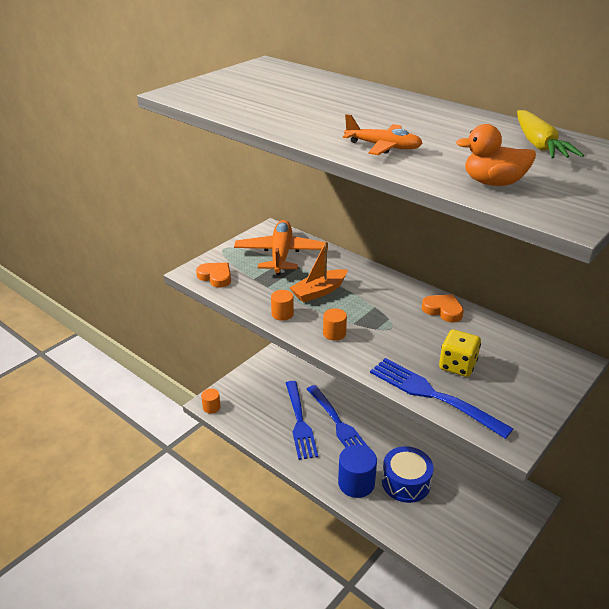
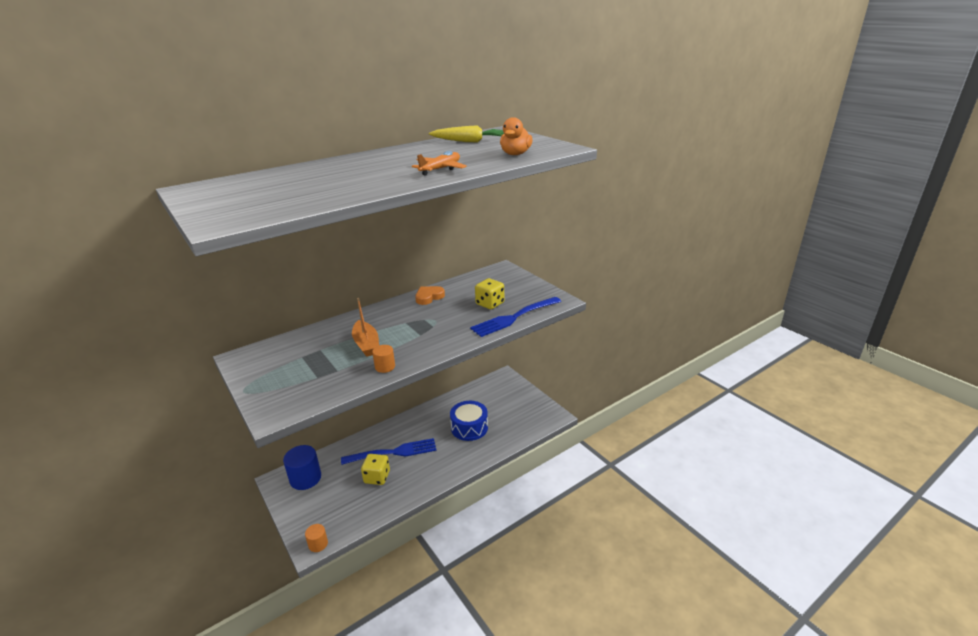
camera: 75 degrees left, 5 degrees down
(216, 277) = (294, 400): orange heart -> none
(281, 254) = (290, 357): orange plane -> none
(299, 421) = (377, 477): blue fork -> yellow dice
(334, 333) = (427, 345): orange cylinder -> none
(356, 483) = (459, 454): blue cylinder -> blue cylinder (305, 478)

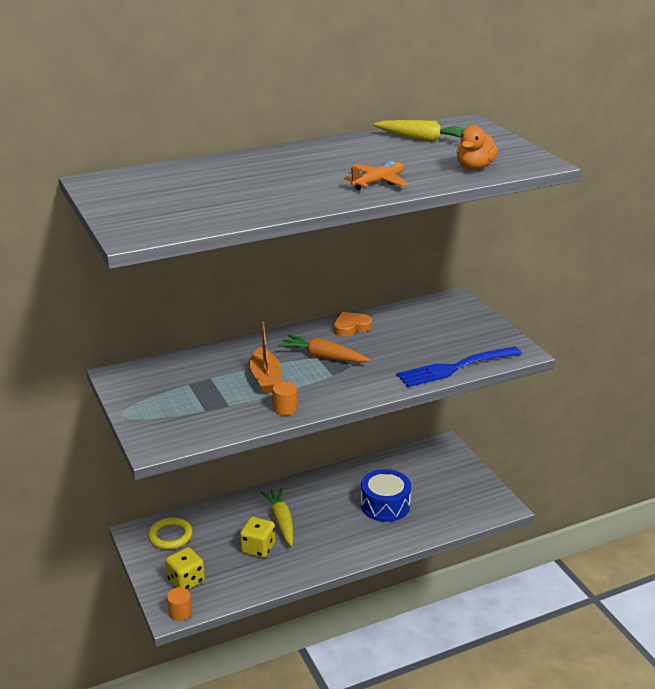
camera: 10 degrees right, 0 degrees up
(305, 478) = (170, 536): blue cylinder -> yellow ring
(393, 452) = (281, 522): blue fork -> yellow carrot
(411, 322) = (324, 357): none -> orange carrot
(490, 304) = (428, 345): yellow dice -> yellow dice (186, 581)

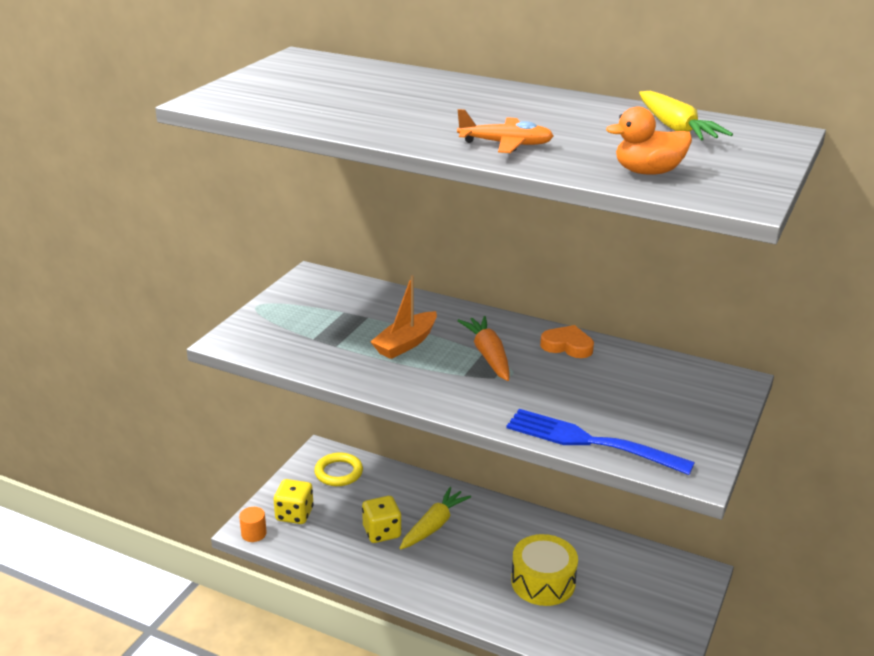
camera: 50 degrees right, 0 degrees up
(285, 408) = (369, 376): orange cylinder -> none
(385, 505) = (543, 582): blue drum -> yellow drum

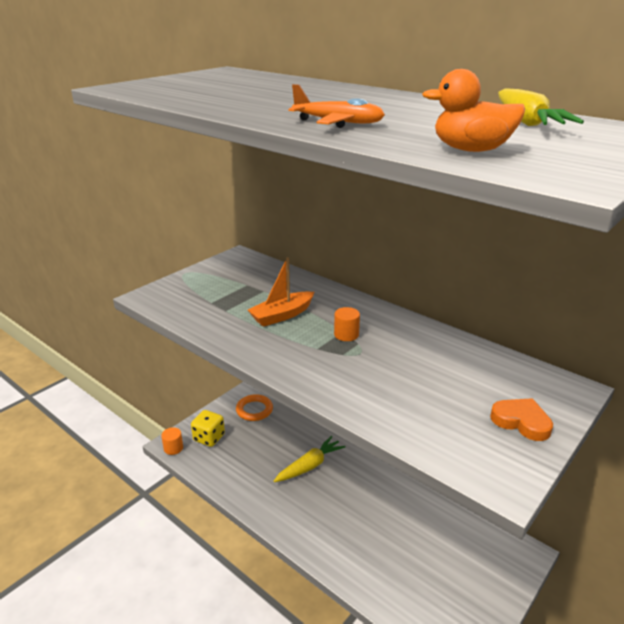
camera: 15 degrees right, 0 degrees up
(338, 472) = (254, 410): yellow ring -> orange ring
(382, 532) = (267, 464): yellow dice -> none
(488, 356) = (346, 334): orange carrot -> orange cylinder
(543, 582) = (382, 533): yellow drum -> none
(567, 346) = (420, 335): orange heart -> orange heart (521, 422)
(591, 442) = (407, 429): blue fork -> none

